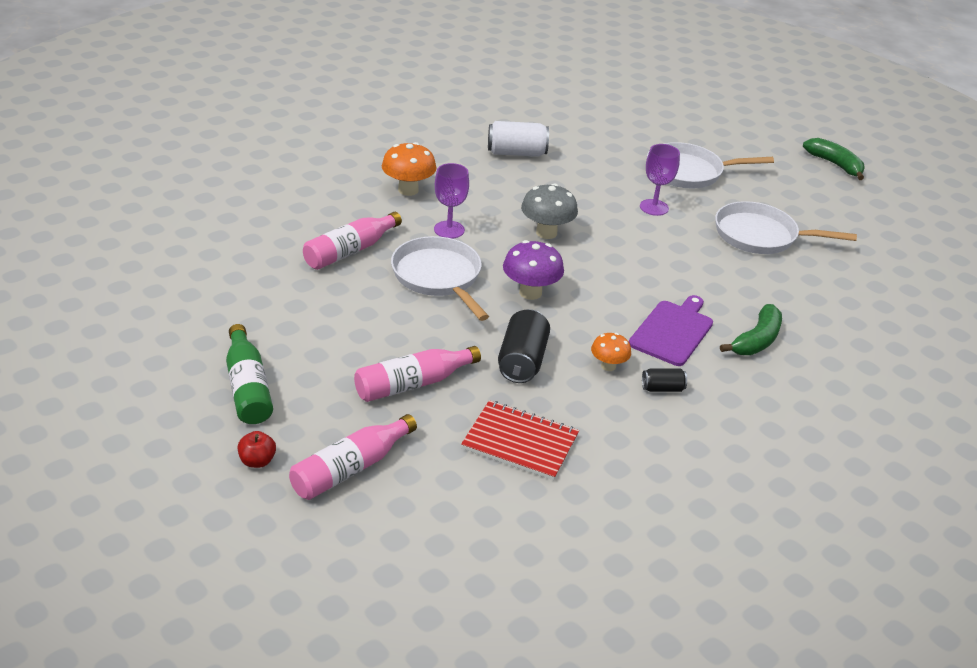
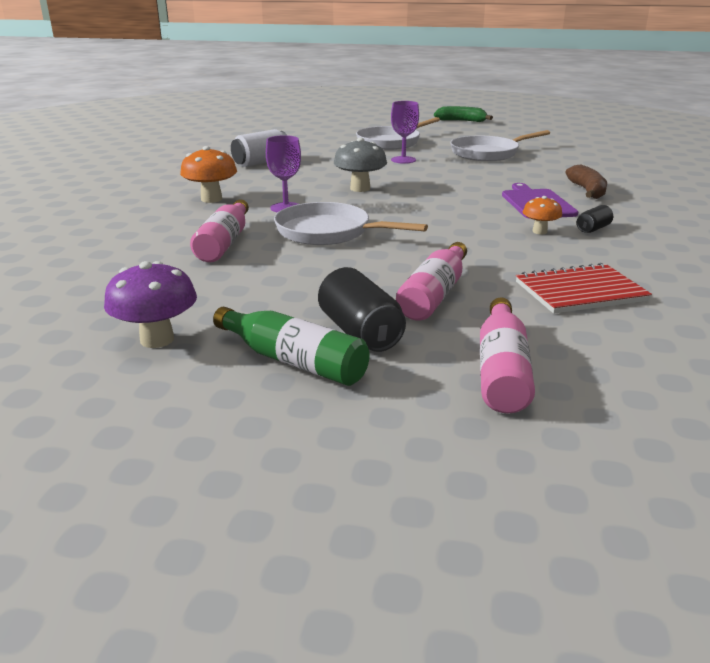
camera: 35 degrees left, 10 degrees down
(257, 461) = (410, 411): red apple -> none
(522, 361) = (482, 250): black can -> black can (359, 332)
(530, 292) = (411, 217): purple mushroom -> purple mushroom (157, 339)
(756, 340) = (587, 191): green banana -> brown banana

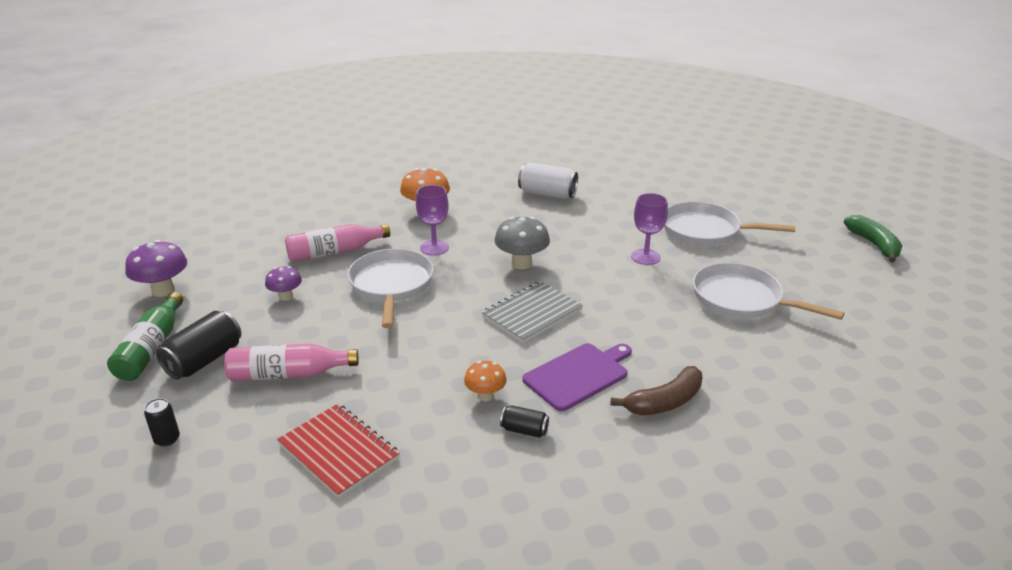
camera: 60 degrees right, 5 degrees up
(281, 276) = (286, 296): none -> purple mushroom
(439, 199) = (532, 313): none -> grey notebook
(501, 370) = (167, 439): pink bottle -> black can

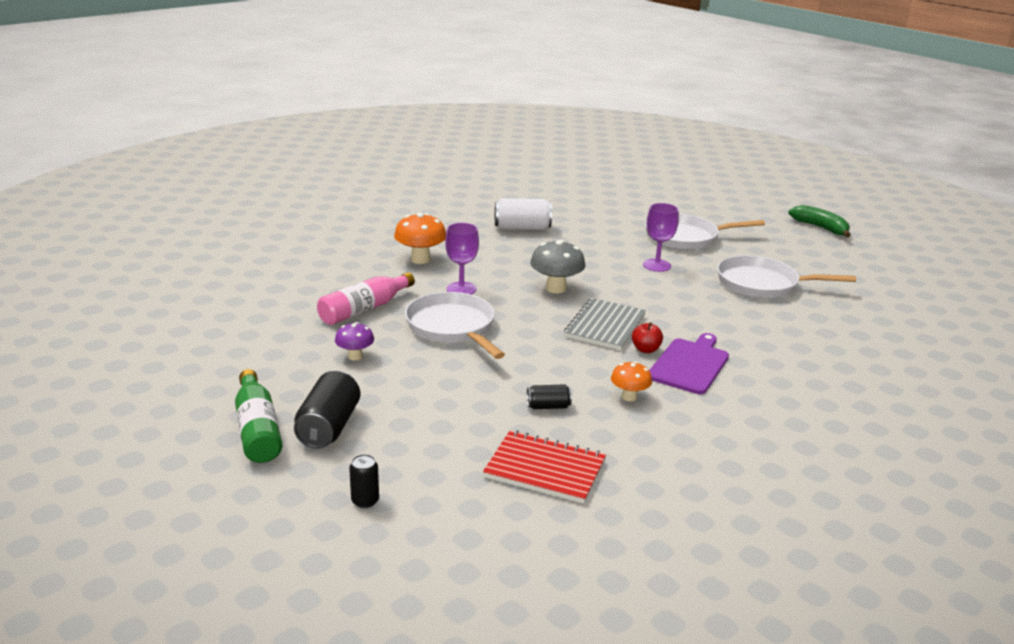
camera: 25 degrees left, 5 degrees down
(163, 290) = (211, 376): purple mushroom -> none
(288, 374) = (429, 420): pink bottle -> none
(524, 430) = (687, 414): black can -> black can (548, 406)
(549, 348) = (645, 349): none -> red apple
(664, 402) = (774, 369): brown banana -> none

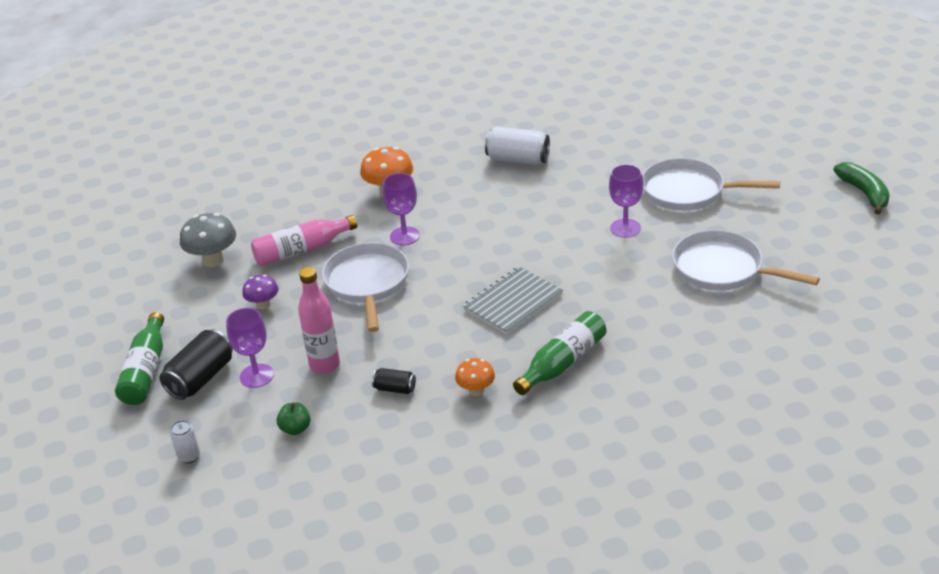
camera: 25 degrees right, 10 degrees up
(365, 501) = (189, 456): black can -> white can
(391, 416) = (256, 376): none -> purple goblet
(459, 397) = (324, 365): none -> pink bottle
(470, 456) = (295, 429): none -> green apple
(545, 469) = (349, 454): red notebook -> none
(556, 288) = (497, 247): grey mushroom -> grey mushroom (213, 260)
(645, 349) = (532, 337): red apple -> none
(690, 364) = (562, 363): purple cutting board -> green bottle

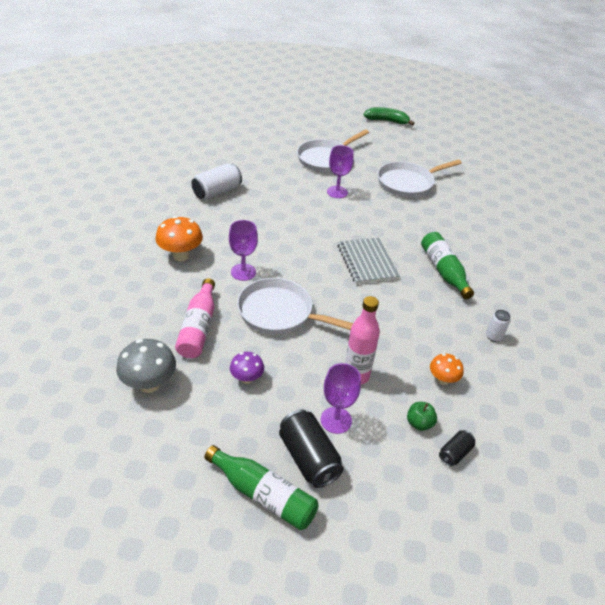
camera: 65 degrees left, 5 degrees up
(189, 456) = (407, 507): white can -> white can (493, 336)
(395, 389) = (412, 351): black can -> black can (455, 453)
(476, 391) = (443, 316): orange mushroom -> orange mushroom (442, 380)

